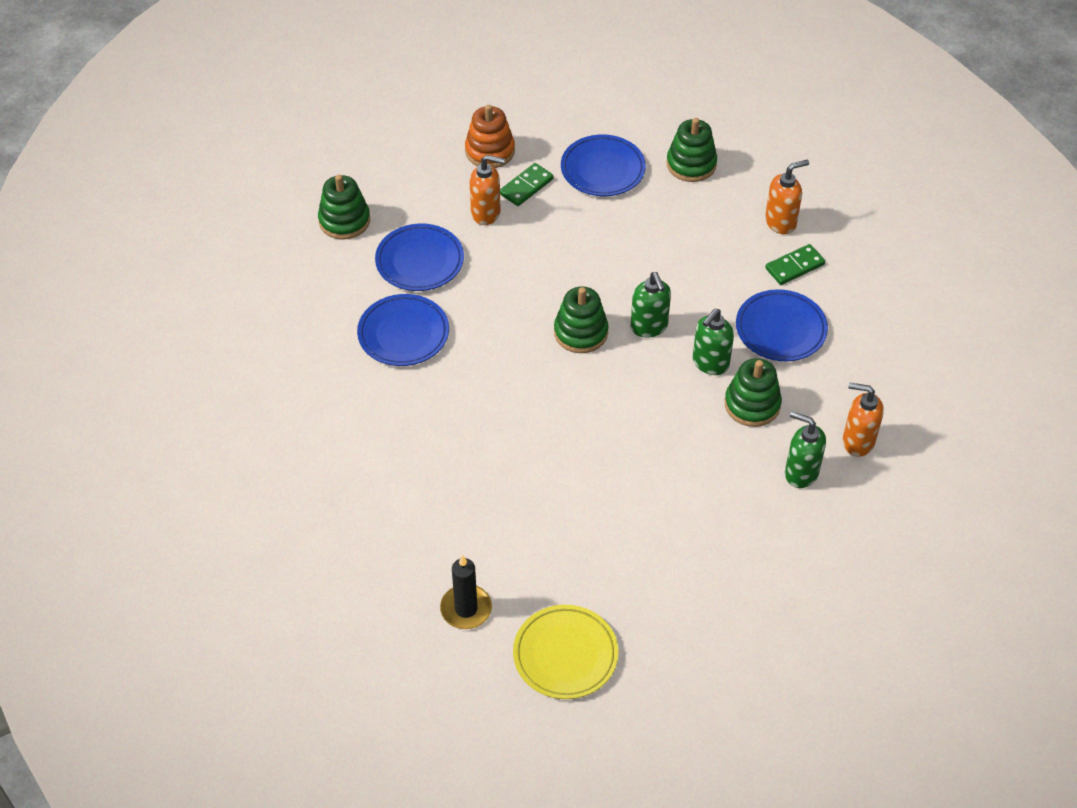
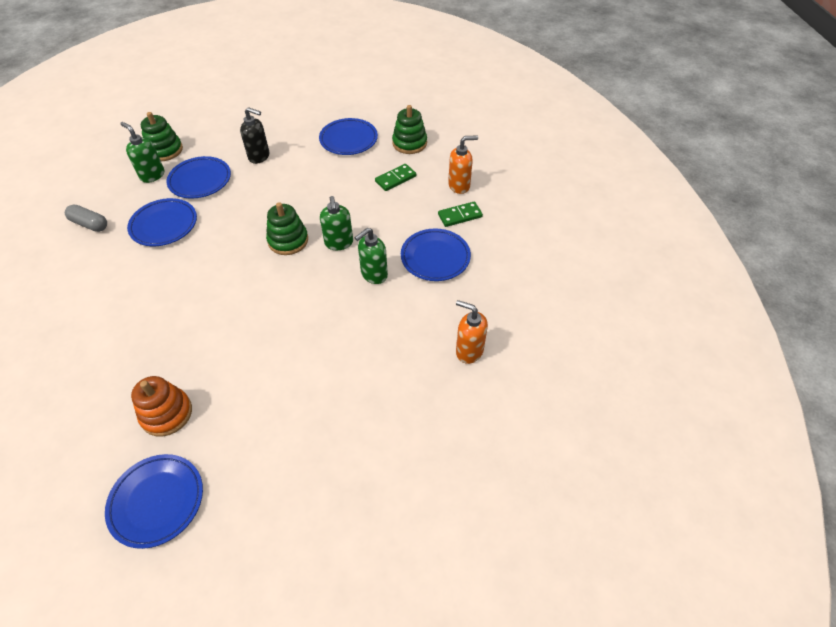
camera: 10 degrees right, 0 degrees up
(300, 346) = (90, 224): none -> grey capsule
(466, 609) = (97, 444): black candle -> none
(486, 213) = (259, 156): orange soap dispenser -> black soap dispenser
(490, 151) = (279, 121): orange stacking toy -> orange stacking toy (166, 413)
(526, 186) = (293, 144): green domino -> green domino (395, 179)
(565, 655) = (157, 501): yellow plate -> blue plate
(752, 404) = (394, 310): green stacking toy -> none
(800, 473) = (415, 370): green soap dispenser -> green soap dispenser (152, 175)

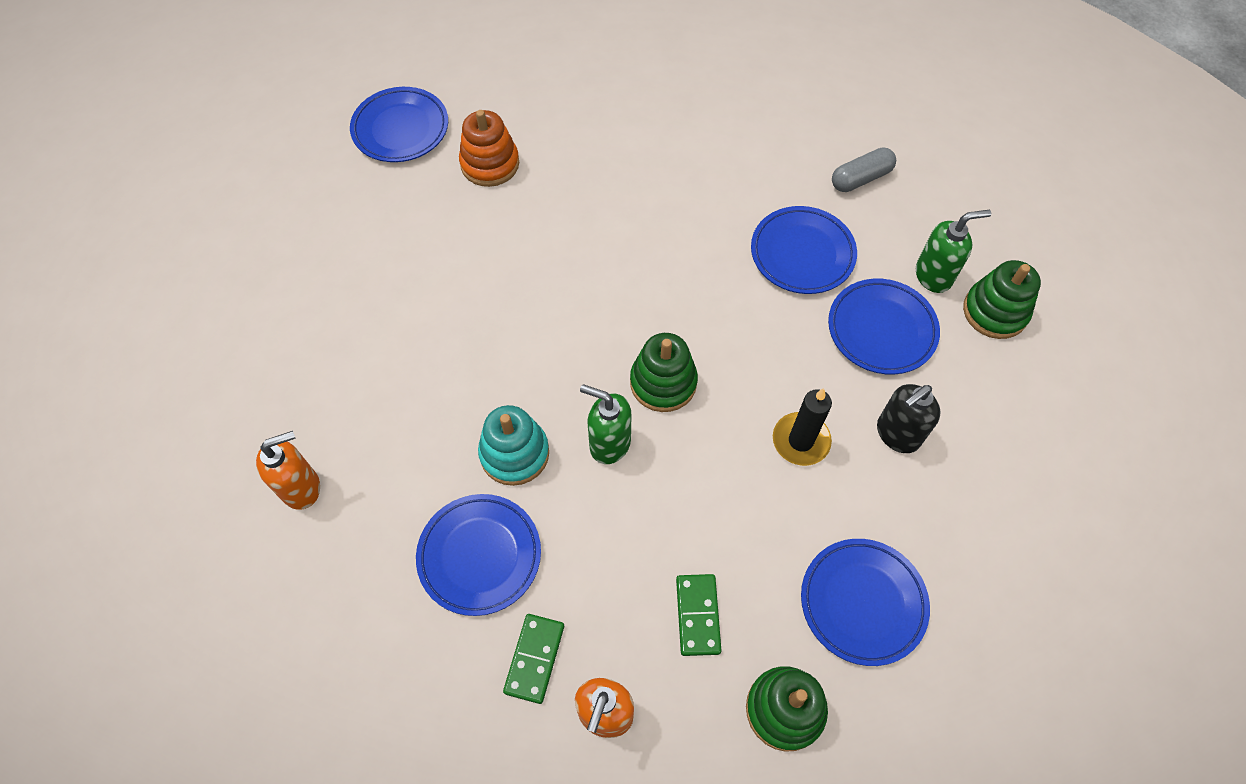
camera: 125 degrees right, 10 degrees up
(285, 182) = (801, 440): none -> black candle
(374, 275) = (514, 453): green soap dispenser -> turquoise stacking toy

